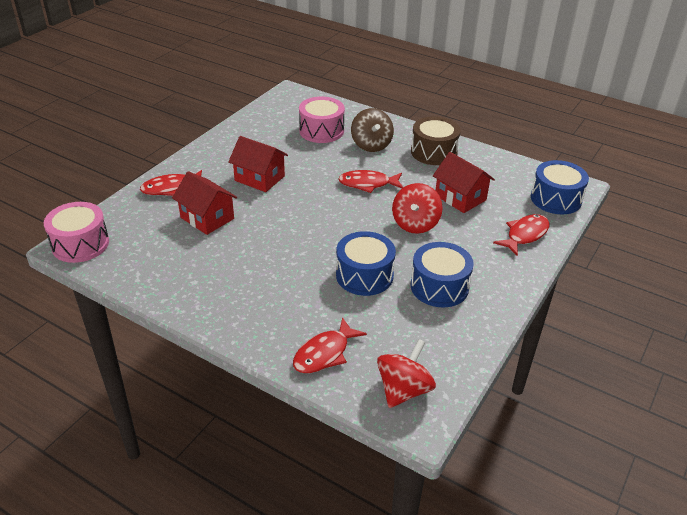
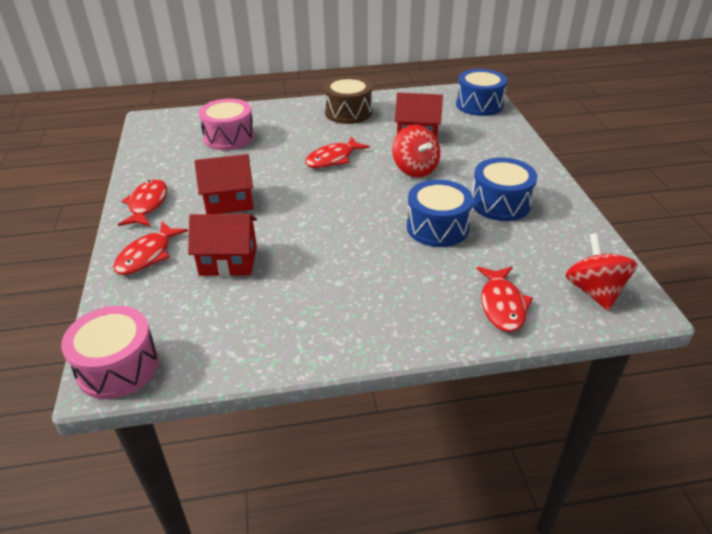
camera: 40 degrees left, 0 degrees up
(371, 145) = (290, 129): brown spinning top -> none
(525, 235) = (497, 137): red fish -> red fish (147, 204)

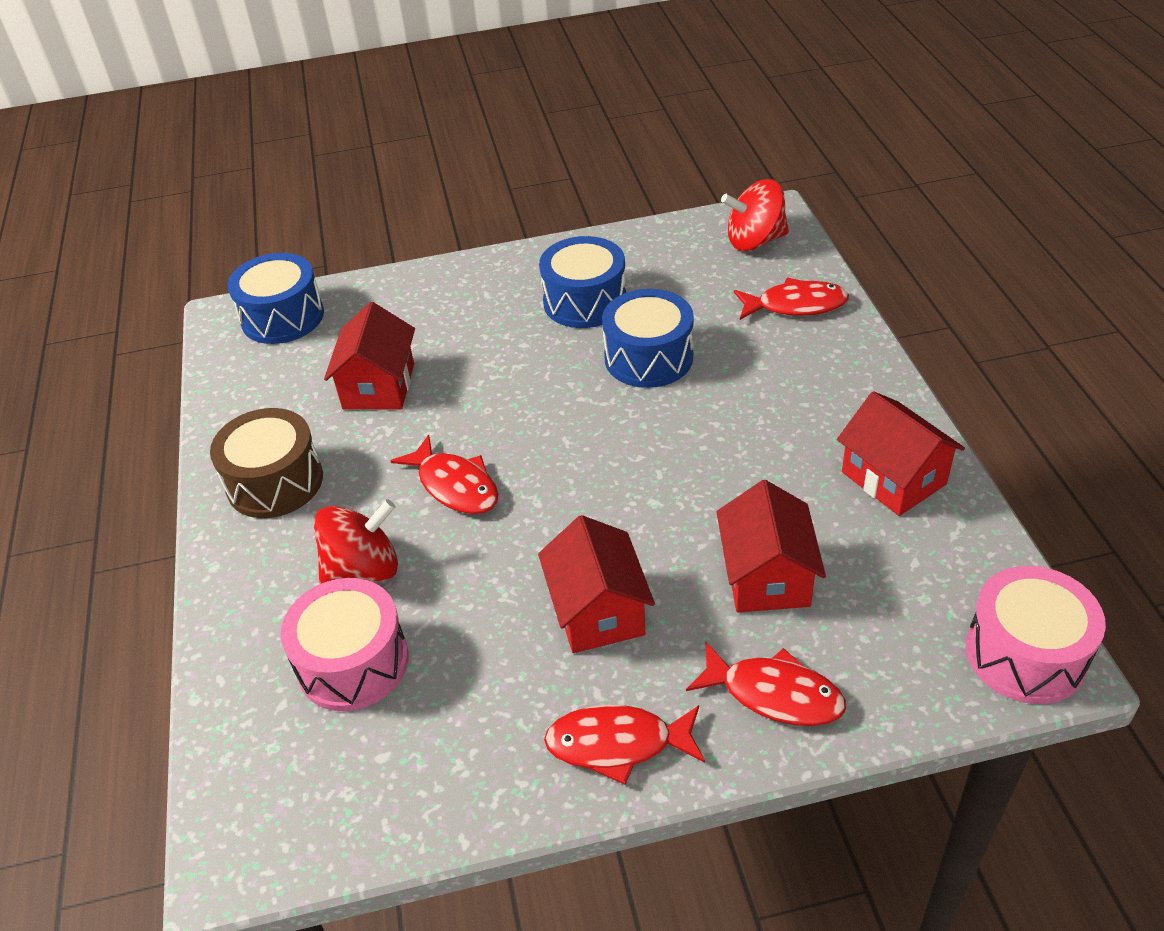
camera: 90 degrees left, 5 degrees up
(293, 330) = (893, 478): none -> red house
(415, 169) = (493, 384): red spinning top -> red spinning top (363, 569)

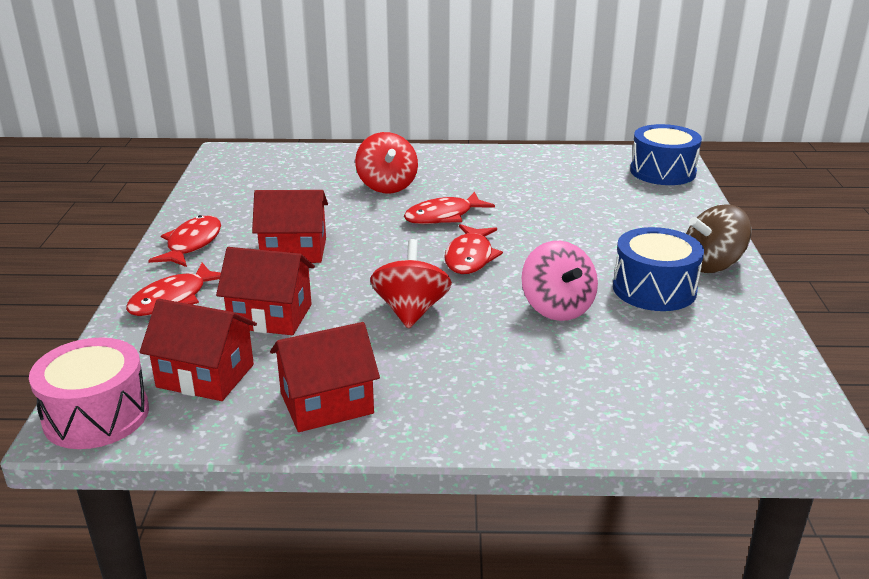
camera: 100 degrees right, 15 degrees down
(275, 482) = (481, 165): brown drum -> none
(353, 662) = (318, 180): pink drum -> none
(378, 386) = (565, 199): red house -> red house (205, 376)
(521, 270) = (712, 265): none -> brown spinning top
(648, 358) = (557, 308): blue drum -> pink spinning top
(754, 241) = (754, 408): red spinning top -> red spinning top (411, 311)
(795, 305) = (616, 409): red fish -> red fish (470, 257)

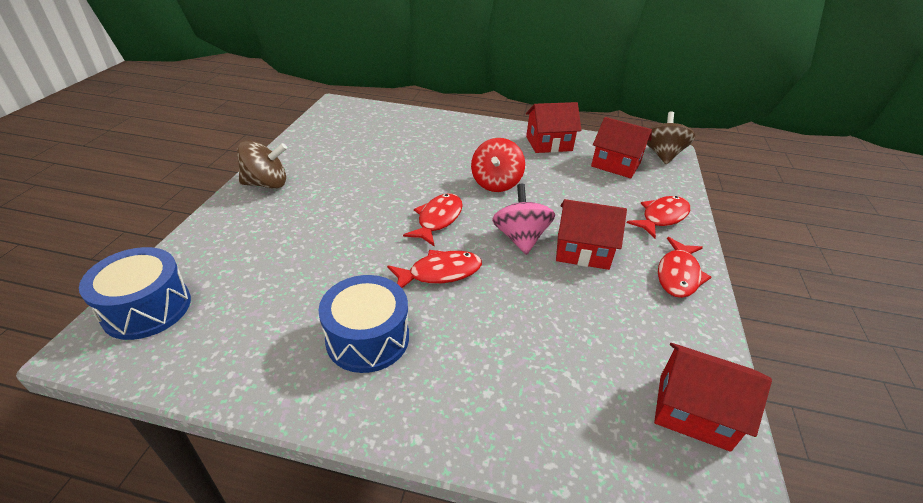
camera: 170 degrees left, 10 degrees up
(96, 415) = (662, 155): pink drum -> brown spinning top
(270, 316) = (588, 194): red house -> red house (693, 411)
(387, 186) = (486, 340): red spinning top -> none
(557, 308) = (402, 171): pink spinning top -> pink spinning top (520, 238)
(654, 289) = (328, 173): blue drum -> blue drum (367, 338)

